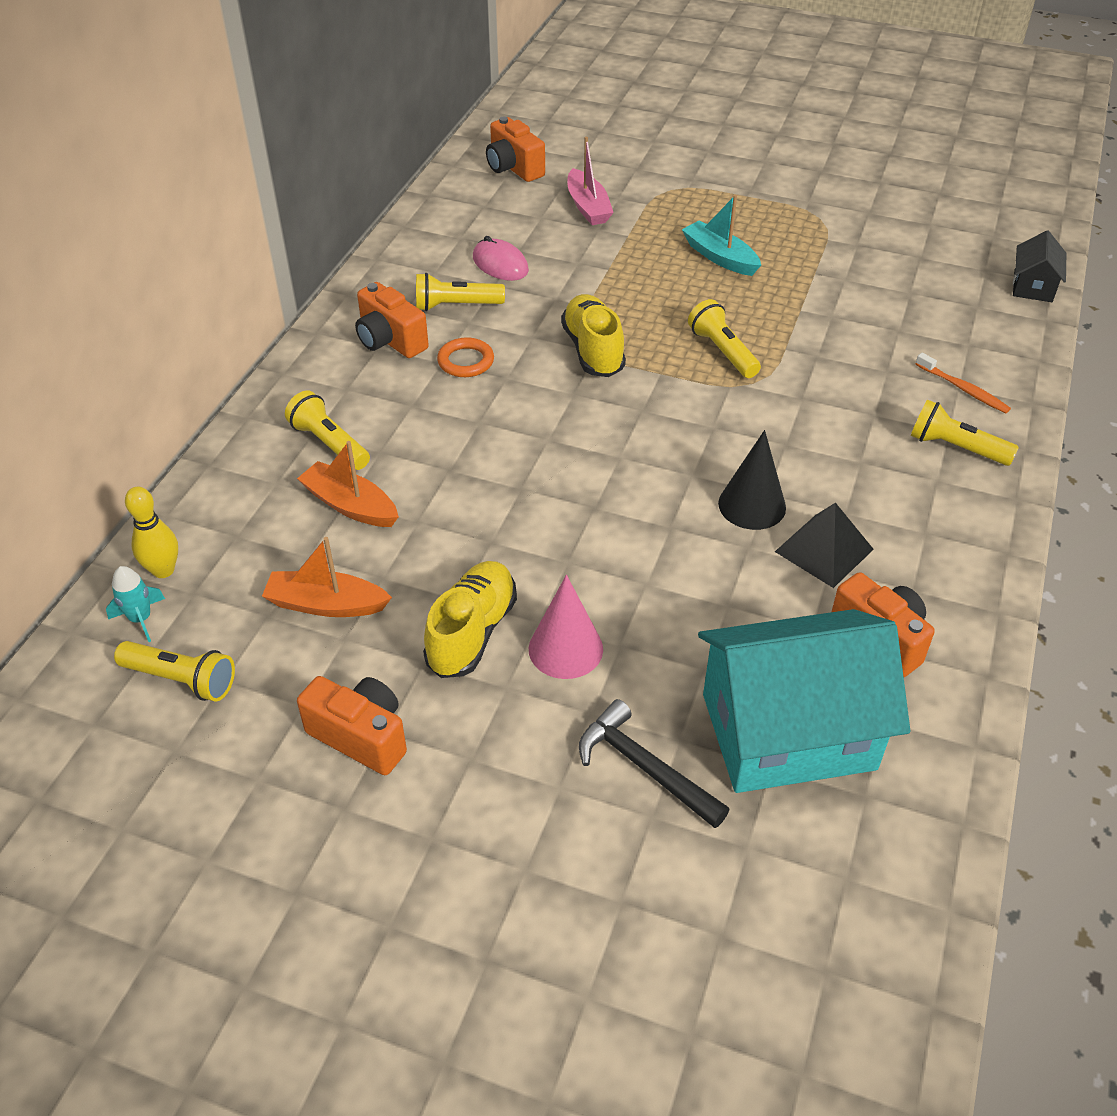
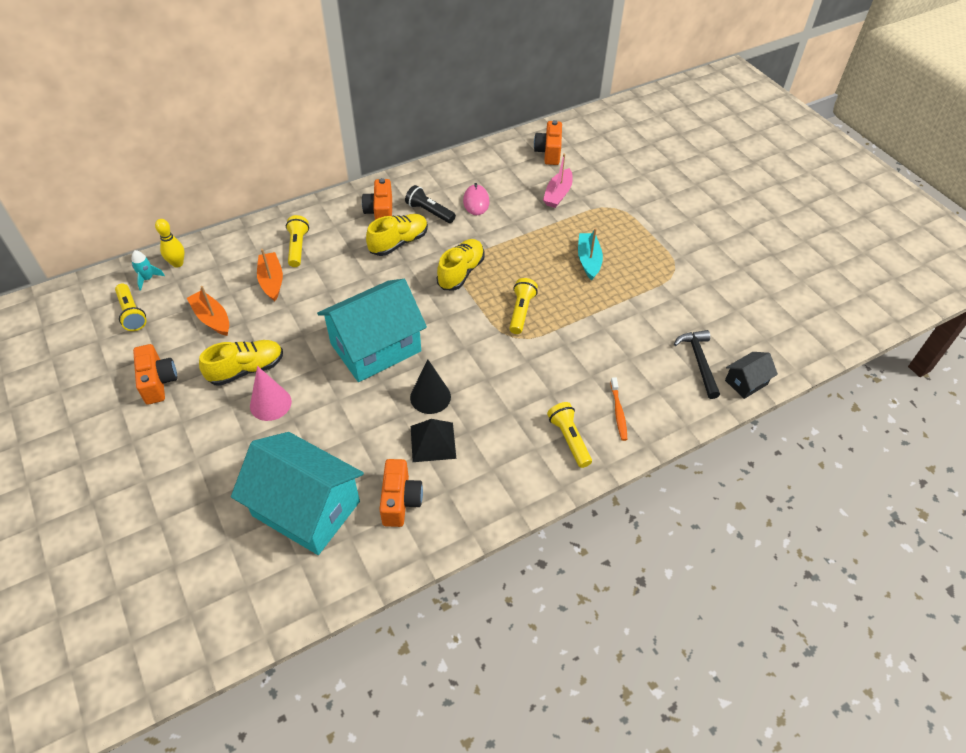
camera: 40 degrees right, 5 degrees up
(455, 306) = (429, 212): yellow flashlight -> black flashlight
(466, 361) = (398, 243): orange ring -> yellow shoe
(608, 495) = (375, 347): none -> turquoise house
(644, 768) = (234, 477): black hammer -> black hammer (699, 362)

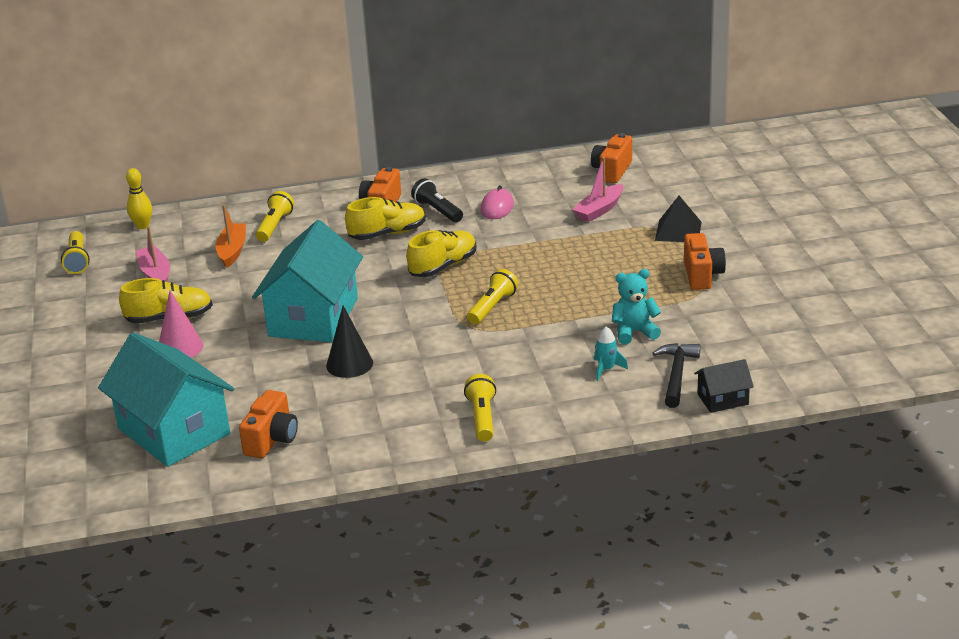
camera: 20 degrees right, 20 degrees down
(148, 279) = (106, 235): turquoise rocket -> turquoise rocket (606, 369)
(158, 382) = (77, 317): orange camera -> orange camera (702, 275)
(212, 318) = (155, 274): orange boat -> pink boat
(375, 347) = (313, 317): turquoise house -> turquoise house turned 60 degrees counterclockwise
(433, 442) = (332, 399): black pyramid -> black pyramid (678, 231)
(588, 260) = (599, 272): turquoise boat -> none
(618, 412) = (552, 404): orange toothbrush -> none
(645, 321) = (634, 332): none -> turquoise teddy bear

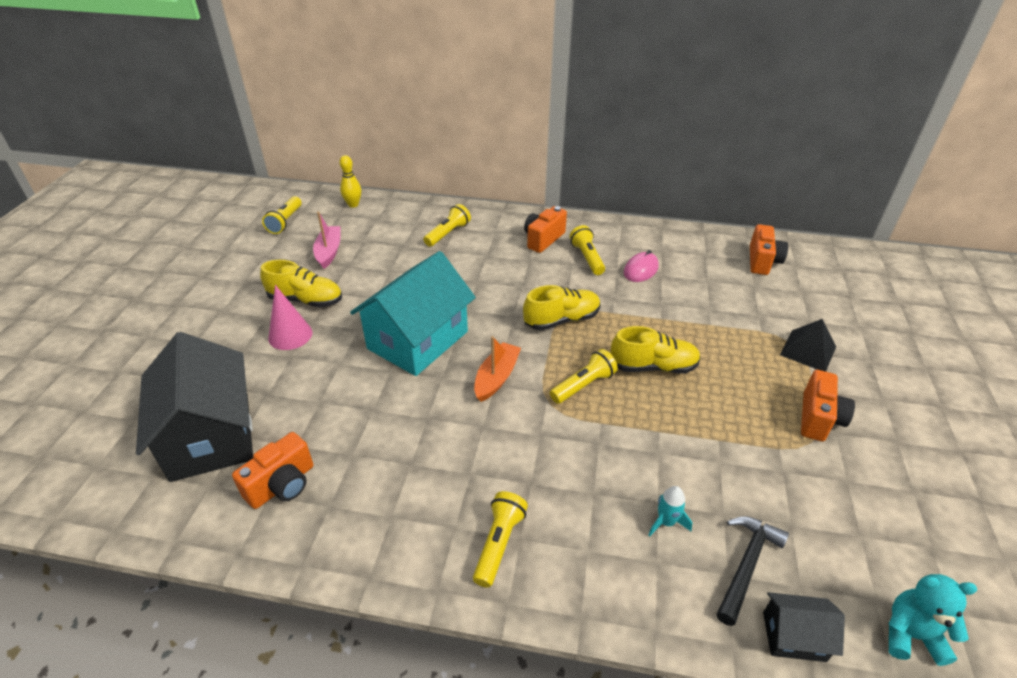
camera: 20 degrees right, 10 degrees up
(174, 431) = (211, 435): turquoise house -> black house
(232, 251) = (400, 247): orange boat -> orange boat (496, 377)
(349, 364) = (414, 410): black cone -> none
(387, 234) = (532, 269): yellow shoe -> yellow shoe (653, 366)
(437, 211) = (587, 258): black flashlight -> yellow flashlight
(599, 210) = (735, 301): pink boat -> none
(612, 171) = (762, 261): orange camera -> orange camera turned 150 degrees clockwise
(634, 332) = (717, 475): turquoise teddy bear -> turquoise teddy bear (911, 635)

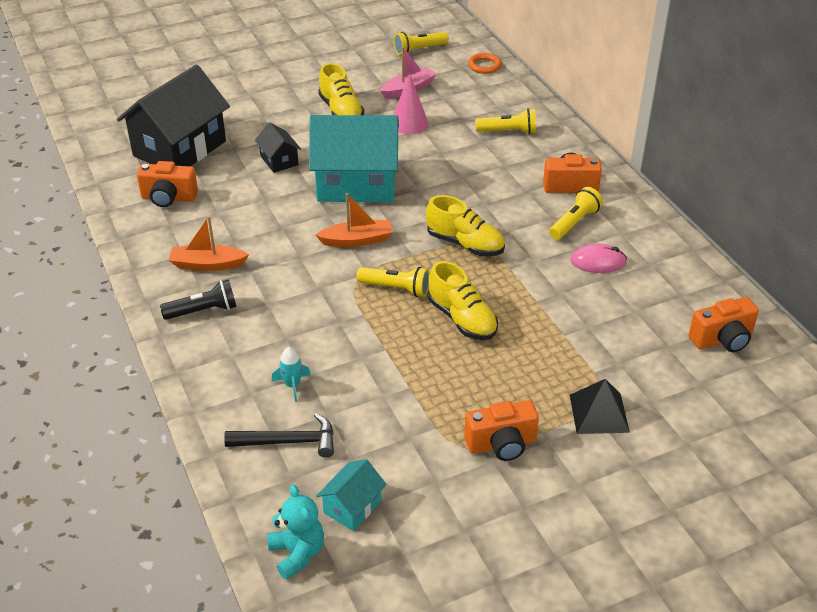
camera: 55 degrees right, 0 degrees up
(290, 335) = (298, 126): pink cone -> pink cone (409, 123)
(353, 205) = (484, 66): yellow bowling pin -> orange ring
(427, 503) = (207, 264): none -> orange boat
(499, 543) = (203, 311): yellow flashlight -> black flashlight
(793, 636) = (244, 485): black house -> black house (279, 160)
(858, 556) = (352, 506): none -> turquoise house

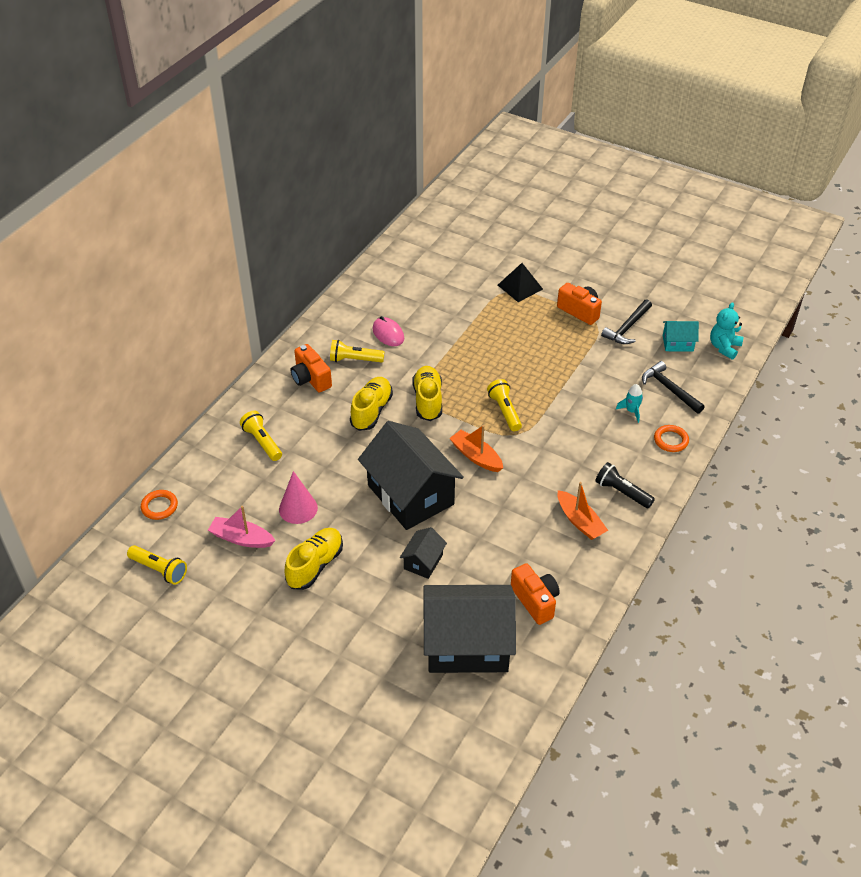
camera: 125 degrees left, 5 degrees up
(219, 390) = (671, 440): none -> orange ring
(356, 183) = (410, 495): turquoise house -> black house
(428, 473) = (627, 328): none -> black hammer
(462, 319) = (502, 368): yellow shoe -> yellow shoe (371, 411)
(722, 339) = (414, 263): orange camera -> none

